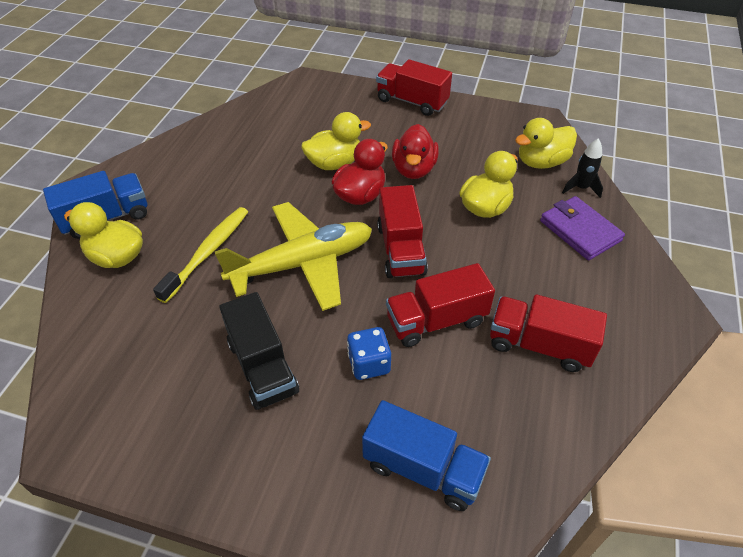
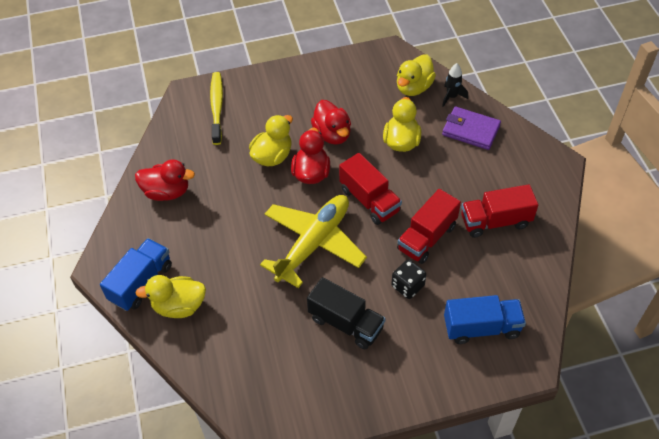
camera: 30 degrees left, 5 degrees up
(207, 151) = (167, 192): none -> red duck
(207, 253) = (241, 269): yellow toothbrush -> yellow toothbrush (217, 107)
(369, 364) = (407, 286): blue dice -> black dice
(412, 101) = (287, 76): red truck -> none

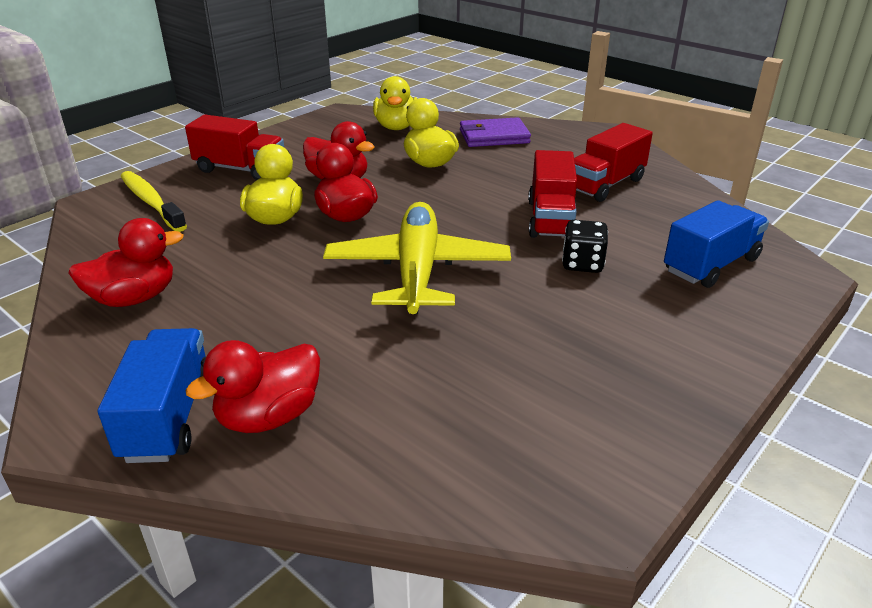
camera: 35 degrees left, 20 degrees down
(179, 306) = (269, 416): yellow duck -> red duck
(346, 323) = (551, 327): black truck -> none
(369, 200) = (446, 213): red truck -> red truck (240, 169)
(451, 97) = (445, 122): black rocket -> none

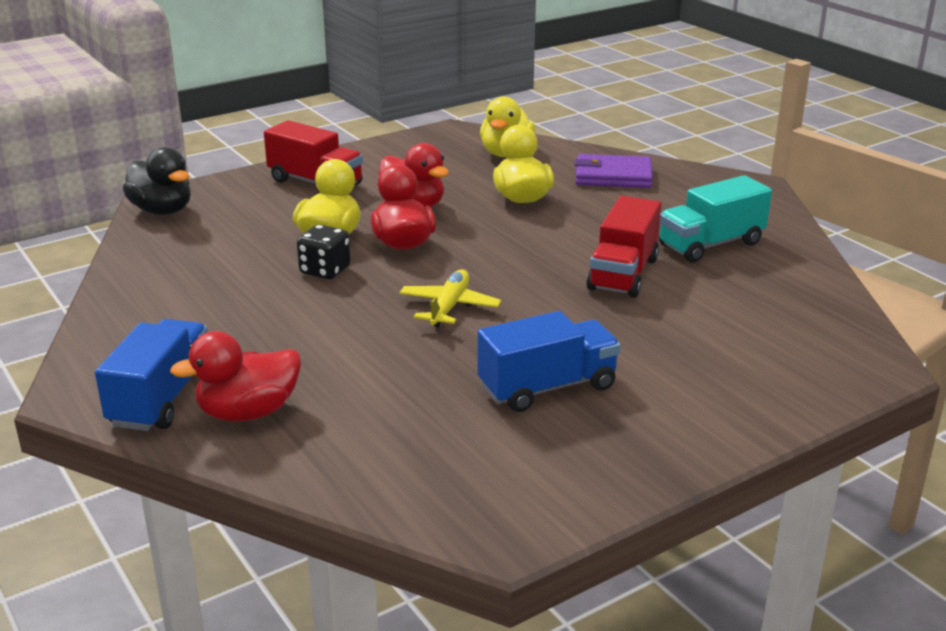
camera: 15 degrees right, 5 degrees down
(101, 212) = (162, 210): none -> black duck
(134, 298) = (166, 295): red duck -> none
(151, 202) = (214, 206): yellow toothbrush -> none
(417, 271) = (449, 307): yellow plane -> yellow plane, size x0.52
(582, 264) = (629, 323): black dice -> black dice (325, 270)
(605, 185) = (711, 244): red truck -> turquoise truck
(711, 265) = (774, 344): blue truck -> blue truck (547, 387)

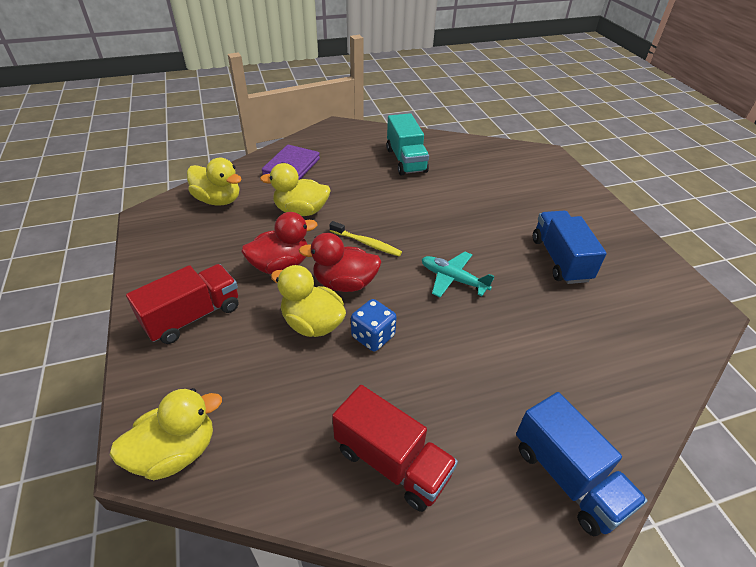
camera: 75 degrees left, 15 degrees up
(162, 210) = (176, 452): black duck -> yellow duck
(162, 398) = (568, 477): blue truck -> blue truck turned 150 degrees counterclockwise
(248, 412) = (589, 416): red duck -> none
(325, 270) = (373, 336): black dice -> blue dice
(449, 307) = (453, 279): yellow plane -> turquoise plane
(485, 244) = (366, 243): none -> yellow toothbrush
(623, 274) = (430, 198): red truck -> red truck (392, 462)

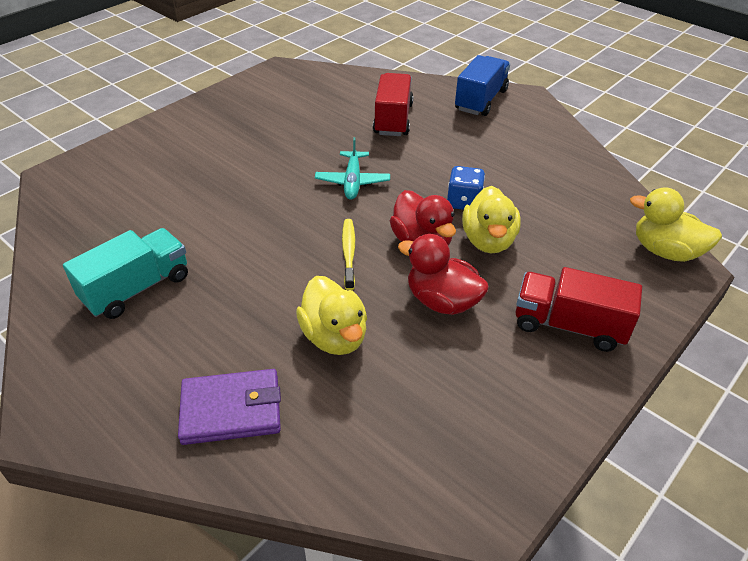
camera: 120 degrees left, 0 degrees up
(218, 200) = (381, 446): yellow duck -> none
(392, 462) = (548, 158): red truck -> red truck (393, 119)
(560, 259) = (272, 133): blue truck -> none

